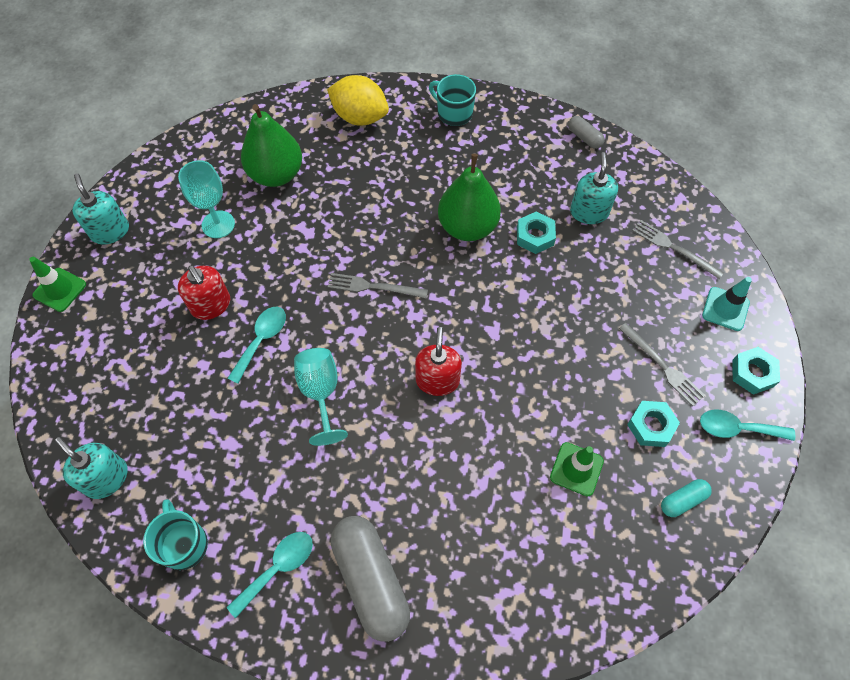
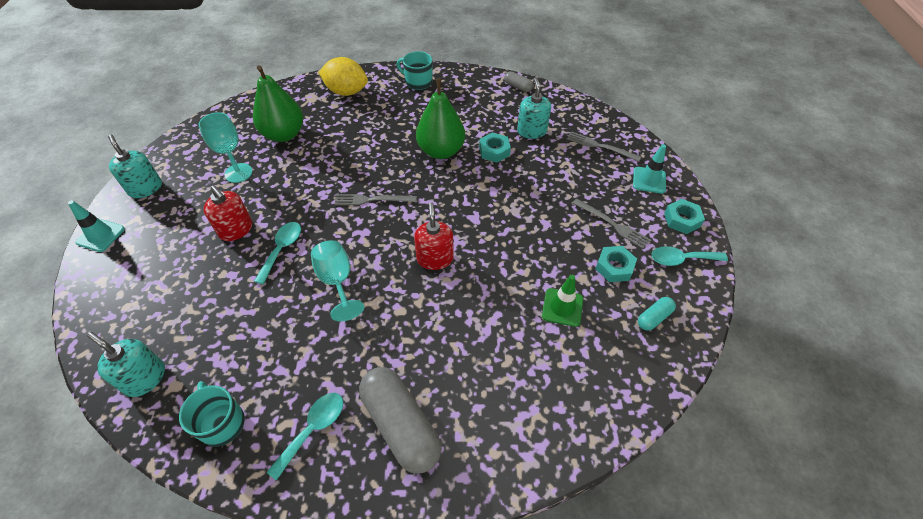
camera: 10 degrees left, 10 degrees down
(60, 290) = (100, 235): green traffic cone -> turquoise traffic cone

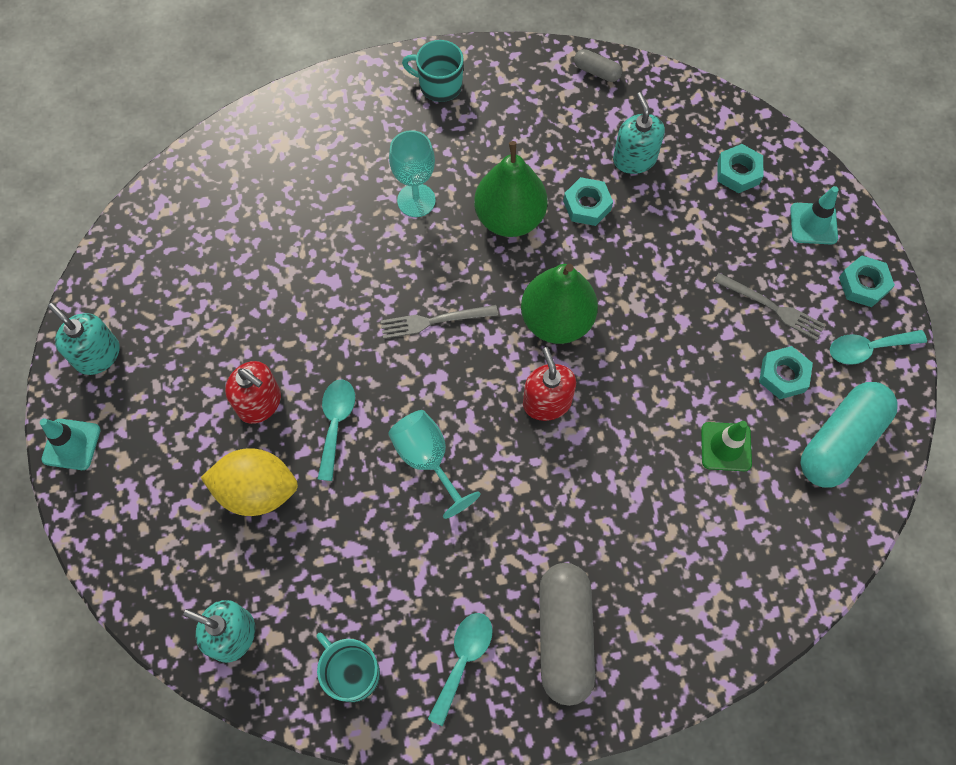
camera: 10 degrees left, 15 degrees up
(238, 173) = (224, 305): turquoise goblet -> turquoise goblet (416, 200)
(284, 134) = (265, 223): green pear -> green pear (556, 320)
(346, 92) = (332, 123): yellow lemon -> yellow lemon (257, 490)
(400, 425) = (564, 636): grey capsule -> grey capsule turned 45 degrees clockwise
(600, 146) = (738, 172): grey fork -> turquoise nut
(654, 318) = (841, 441): turquoise capsule -> turquoise capsule, size x2.13

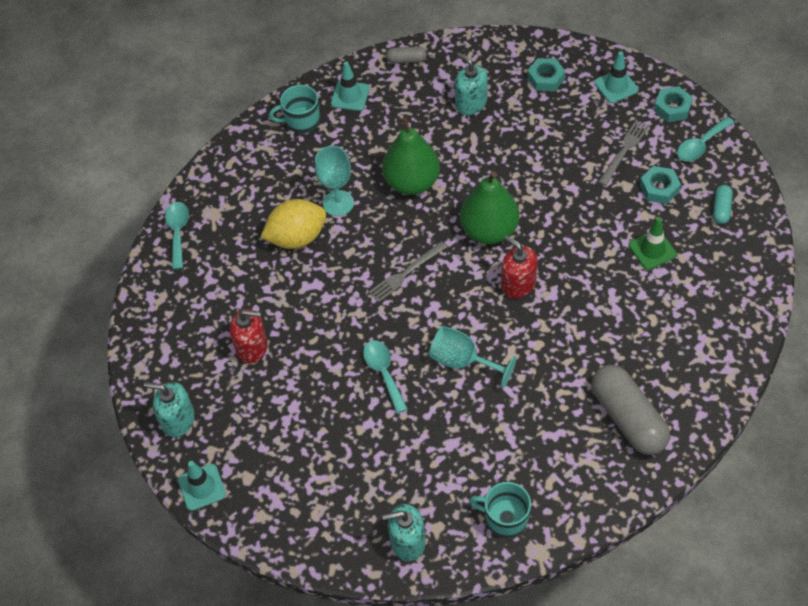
camera: 25 degrees left, 10 degrees down
(257, 490) = (359, 444): yellow lemon -> yellow lemon (297, 237)
(259, 403) = (320, 388): red soap dispenser -> red soap dispenser (252, 347)
(463, 659) = (573, 468): turquoise spoon -> turquoise spoon (178, 232)
(509, 83) = (350, 96): none -> turquoise traffic cone
(587, 205) = (459, 148): turquoise nut -> none
(772, 307) = (624, 151): grey fork -> grey fork turned 60 degrees counterclockwise
(841, 441) = (721, 209): turquoise capsule -> turquoise capsule, size x0.47

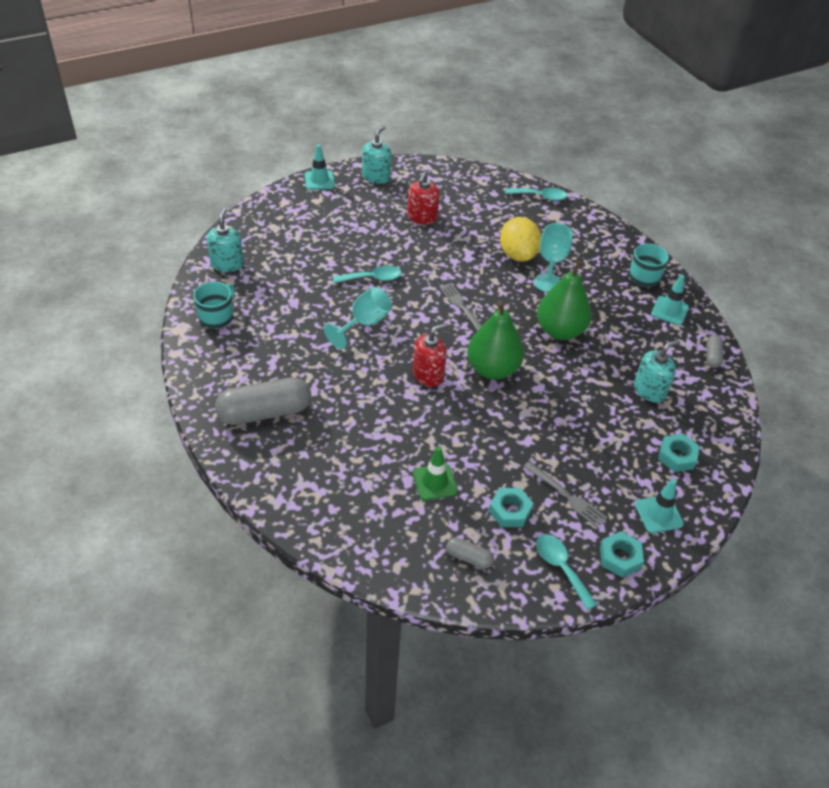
camera: 95 degrees right, 10 degrees down
(721, 209) = (469, 558): turquoise capsule -> grey capsule

